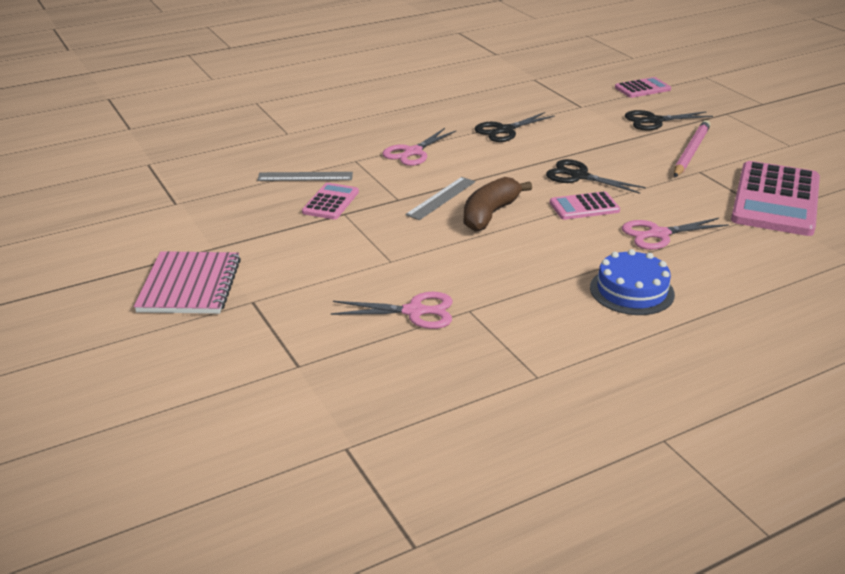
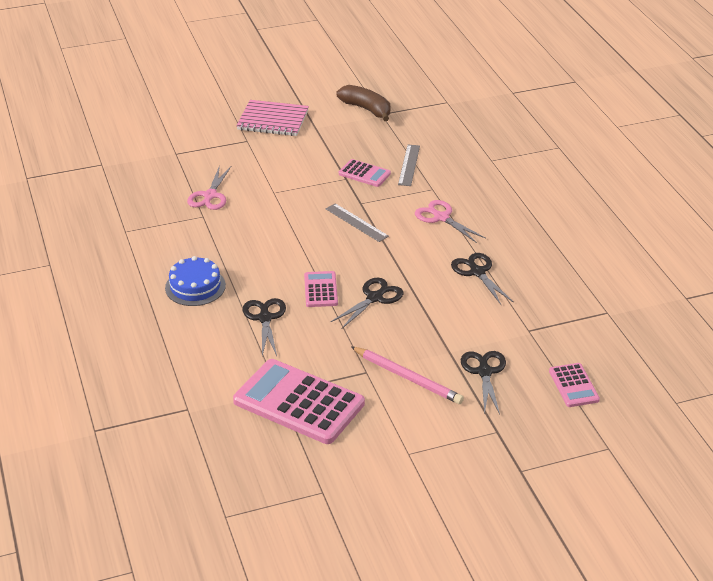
camera: 100 degrees right, 5 degrees up
(489, 214) = (323, 241): brown banana -> brown banana (366, 109)
(658, 234) = (265, 318): pink scissors -> black scissors

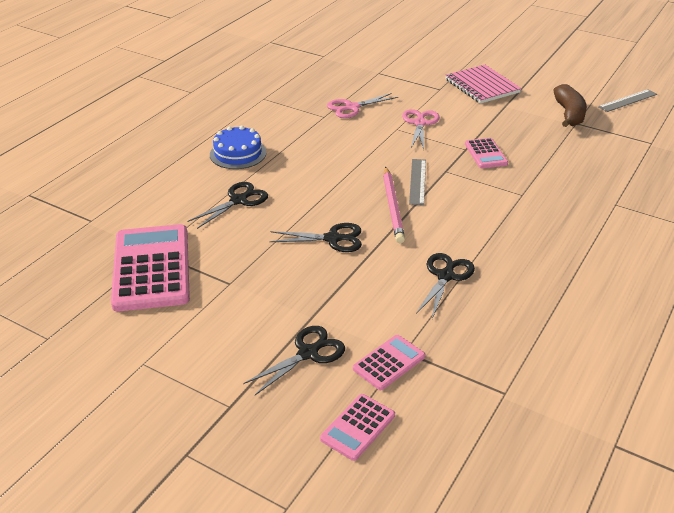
camera: 50 degrees right, 0 degrees up
(320, 290) = (307, 208): pink calculator -> pink calculator (389, 363)
(407, 377) = (247, 310): pink pencil -> pink pencil (392, 206)
(409, 165) = (533, 168): grey ruler -> grey ruler (627, 100)
(441, 217) = (491, 218): pink scissors -> pink scissors (420, 123)

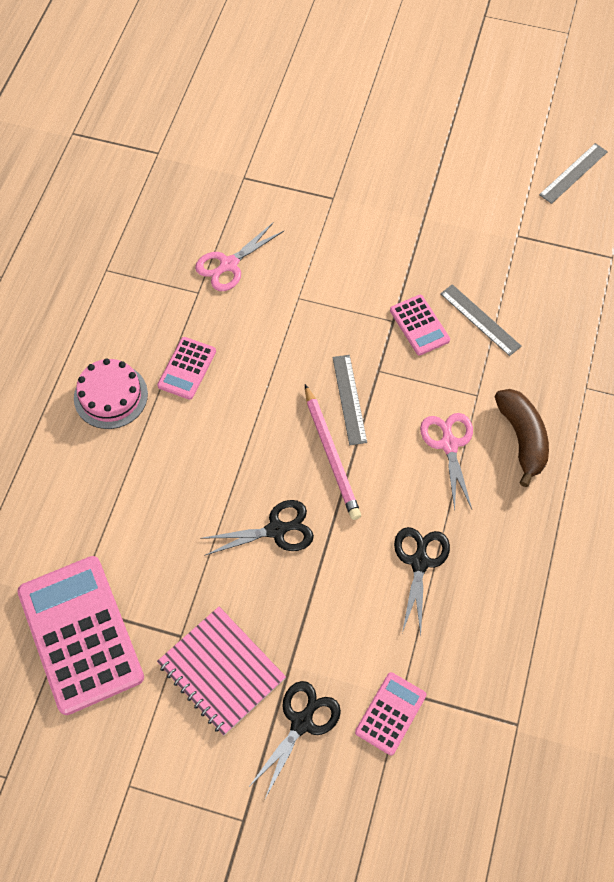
camera: 15 degrees left, 25 degrees up
(238, 153) = (110, 396): blue cake -> pink cake
(239, 200) = (142, 487): black scissors -> none
(358, 427) = (382, 812): pink calculator -> pink calculator (187, 368)
(420, 123) = (325, 280): pink scissors -> pink scissors (449, 444)
(482, 86) = (386, 180): pink notebook -> pink notebook (221, 671)
(535, 158) = (480, 320): none -> grey ruler
(569, 114) = (506, 218): brown banana -> brown banana (522, 438)

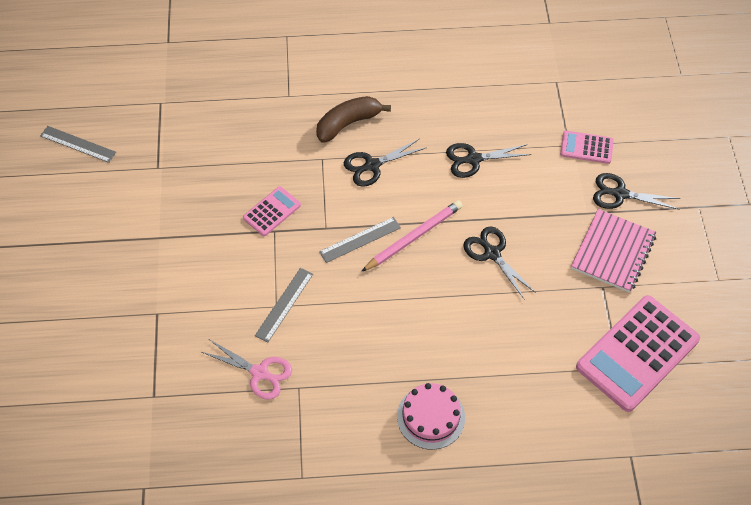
camera: 110 degrees left, 5 degrees down
(187, 368) = (379, 367): pink calculator -> none
(449, 444) = (372, 165): pink scissors -> black scissors
(480, 320) = (251, 173): grey ruler -> grey ruler (284, 304)

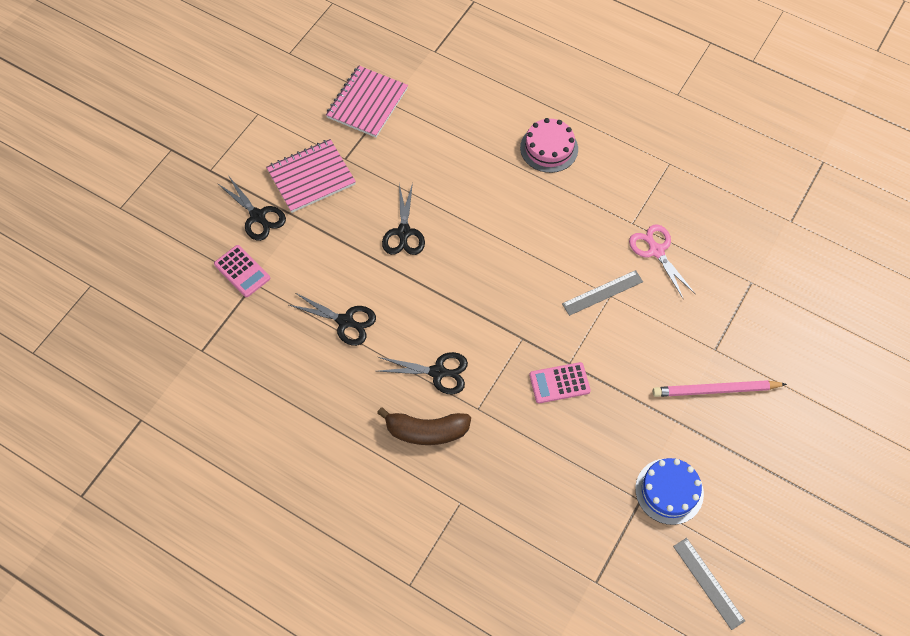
camera: 145 degrees left, 5 degrees up
(138, 185) = (669, 491): none -> blue cake
(360, 239) = (501, 309): grey ruler -> none
(413, 237) = (455, 284): pink pencil -> pink pencil (716, 390)
(637, 353) = (367, 103): pink calculator -> pink notebook

